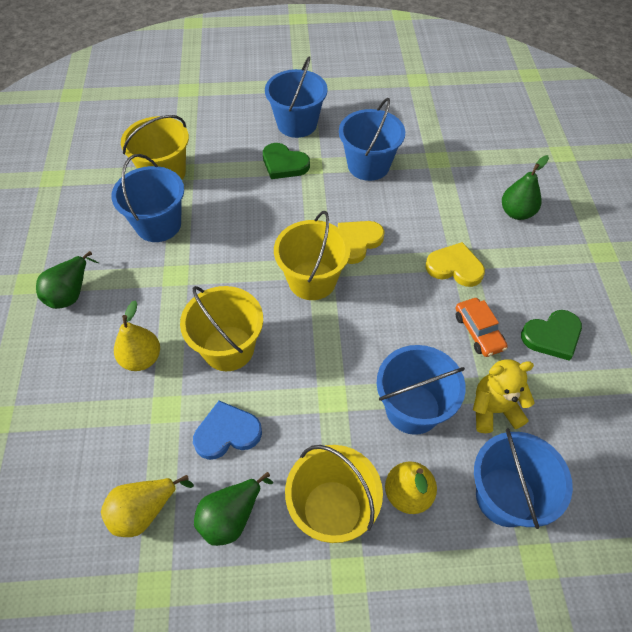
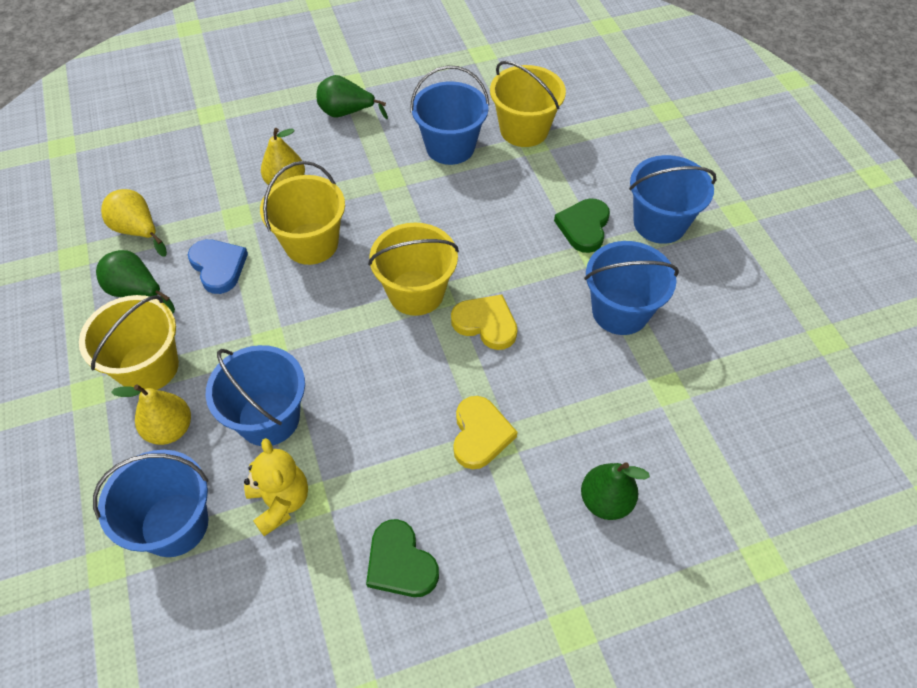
camera: 75 degrees right, 0 degrees up
(478, 331) = (386, 473): orange car -> none

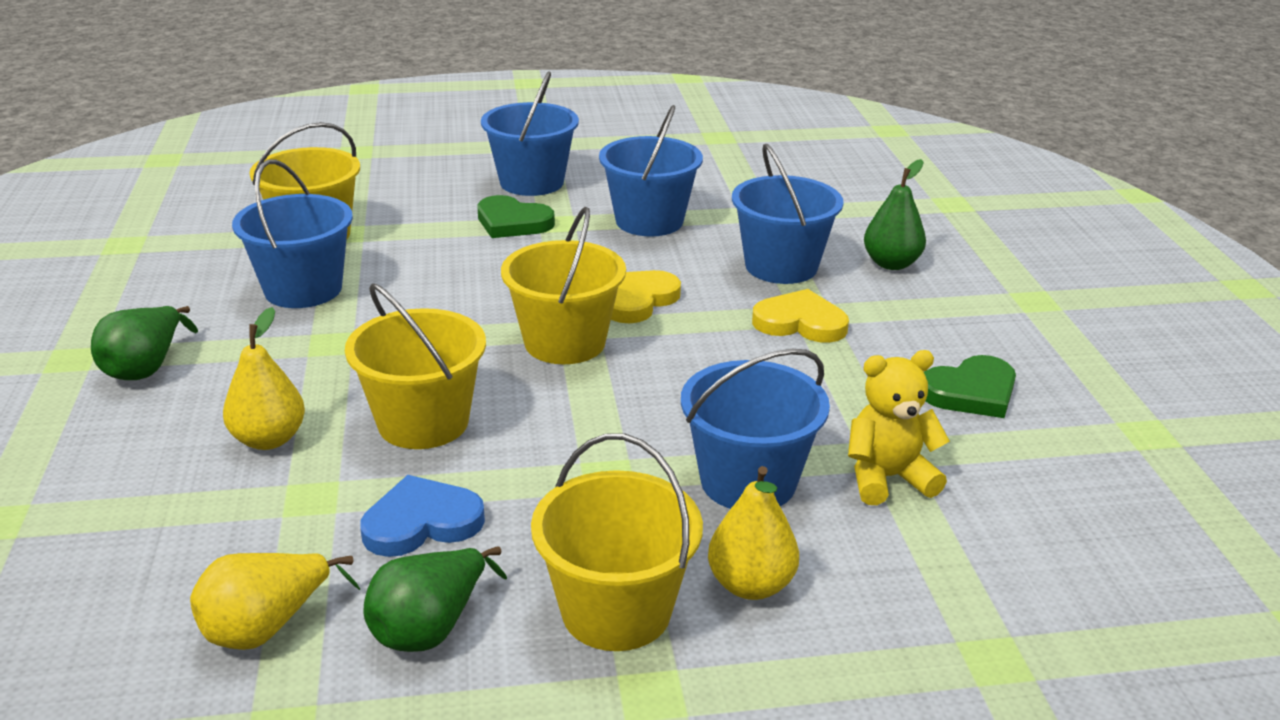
camera: 80 degrees left, 25 degrees down
(174, 524) = (923, 581): blue bucket -> blue bucket (781, 266)

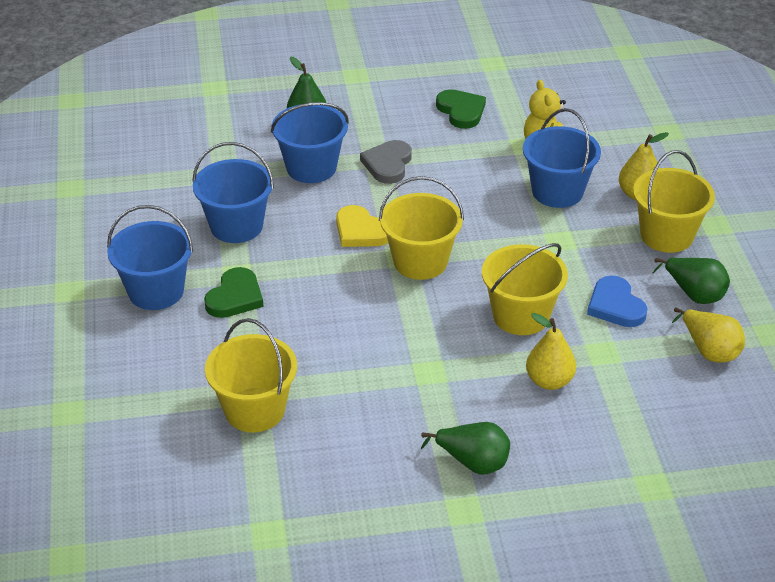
camera: 90 degrees left, 10 degrees up
(303, 289) = (351, 400): blue bucket -> none
(800, 322) = (388, 164): yellow heart -> grey heart

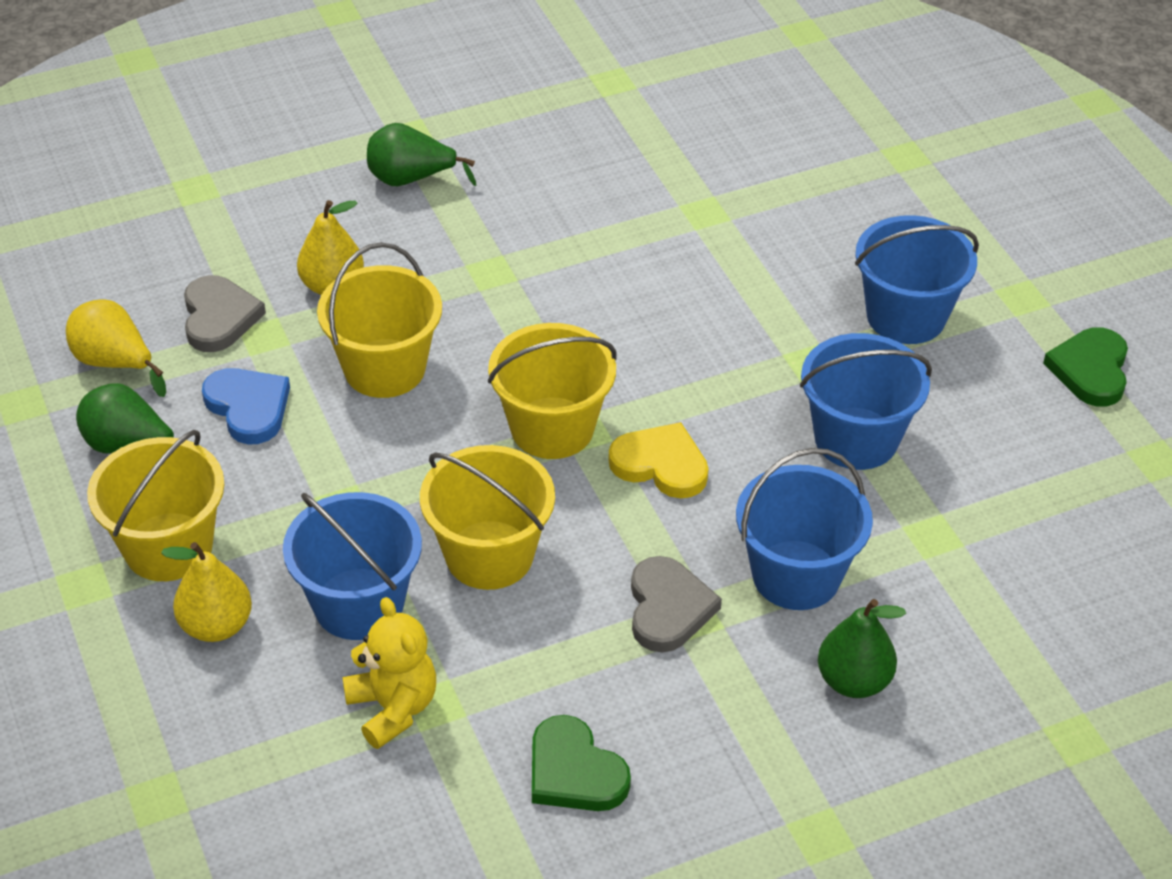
camera: 165 degrees right, 5 degrees up
(235, 297) = (793, 327): green heart -> green heart (1090, 370)
(254, 410) = (690, 193): yellow bucket -> yellow bucket (489, 555)
(635, 371) = (219, 317): none -> grey heart

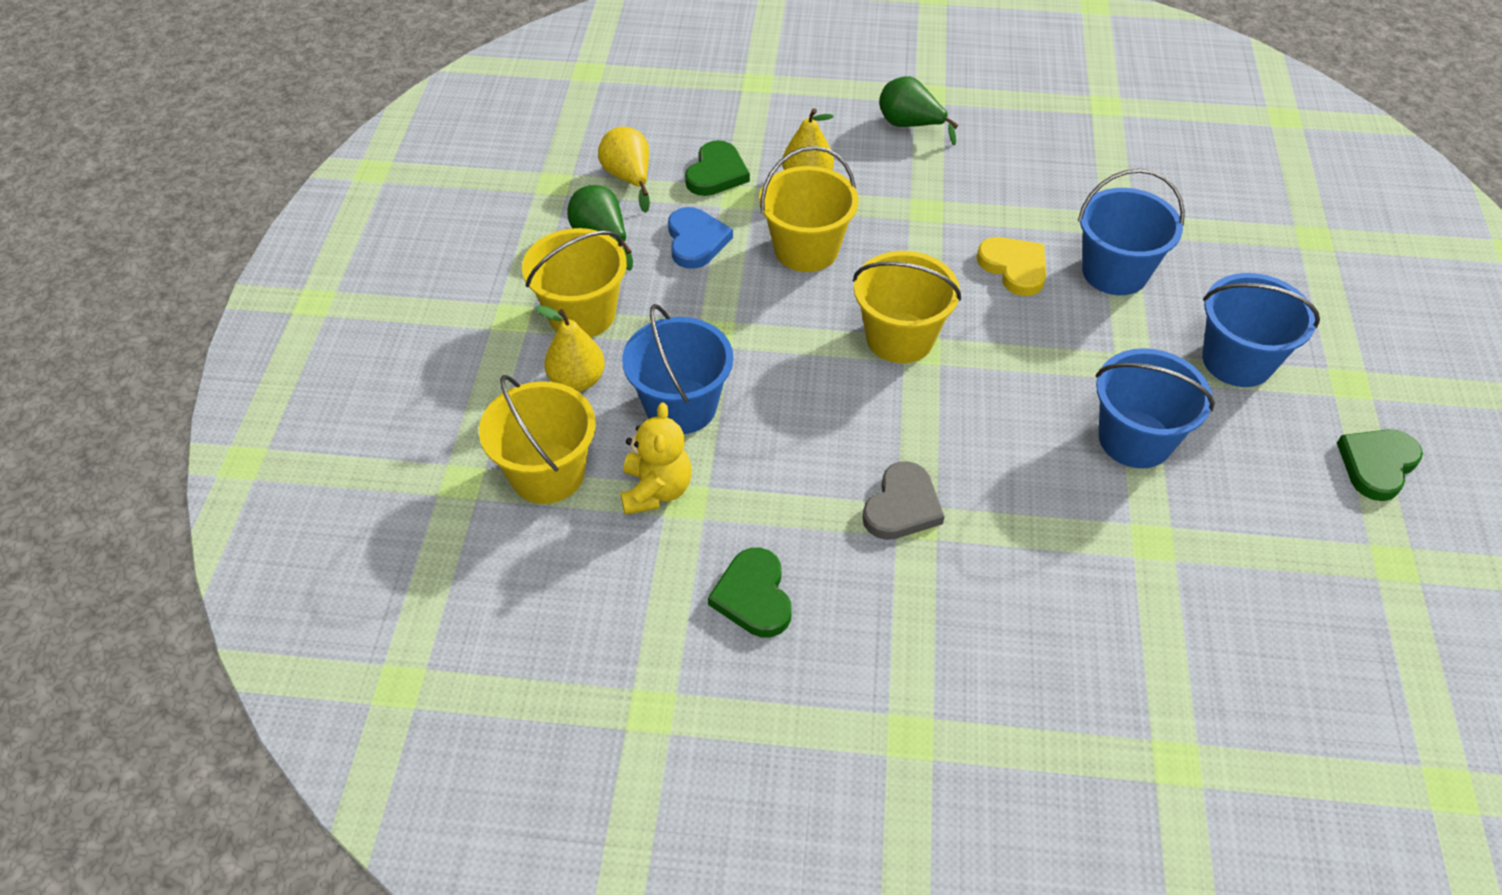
camera: 30 degrees right, 5 degrees up
(219, 317) = (716, 173): grey heart -> green heart
(489, 555) = (794, 410): yellow bucket -> yellow bucket (547, 473)
(661, 464) = (965, 397): yellow heart -> yellow heart (1014, 268)
(796, 575) = (1019, 524): blue bucket -> blue bucket (1114, 272)
(853, 681) = (1014, 627): green pear -> none

